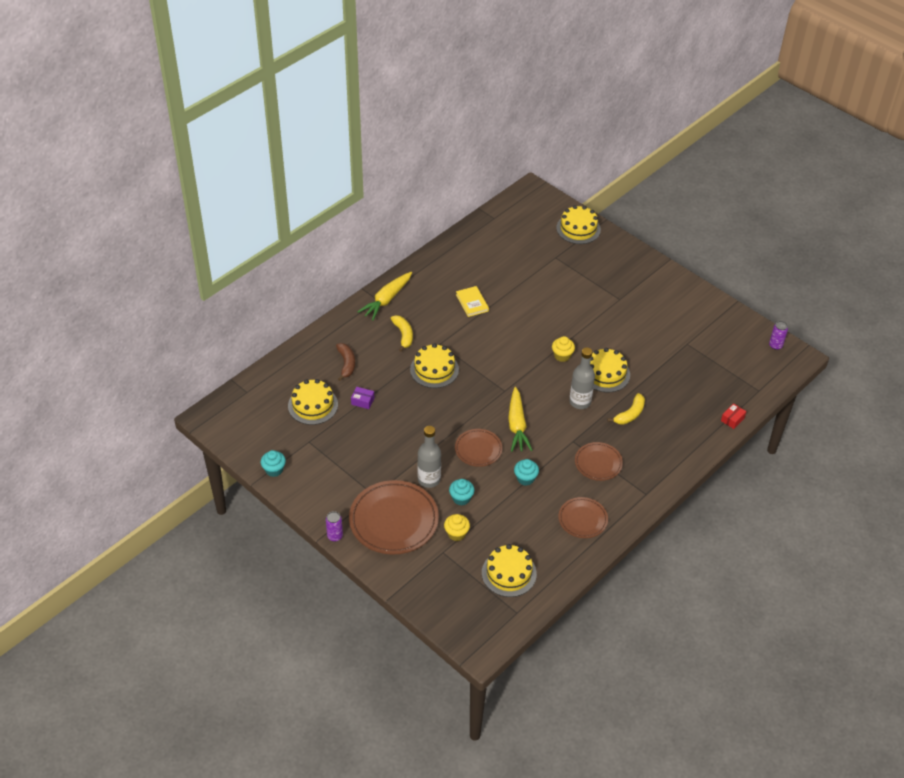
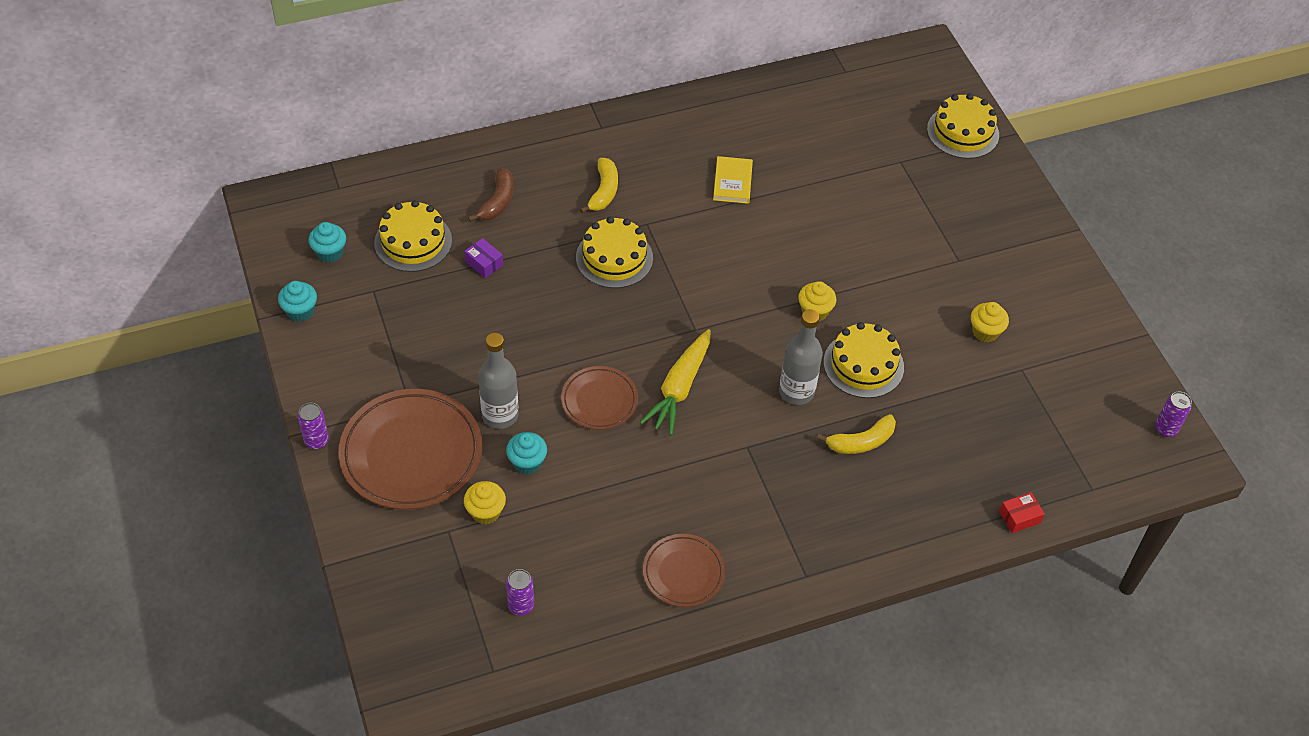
camera: 25 degrees right, 5 degrees up
(387, 299) = (614, 132): yellow carrot -> none
(509, 573) = (521, 605): yellow cake -> purple can
(525, 478) = (639, 473): turquoise cupcake -> turquoise cupcake (330, 253)
(598, 463) = (763, 497): brown plate -> none
(656, 331) = (985, 332): none -> yellow cupcake

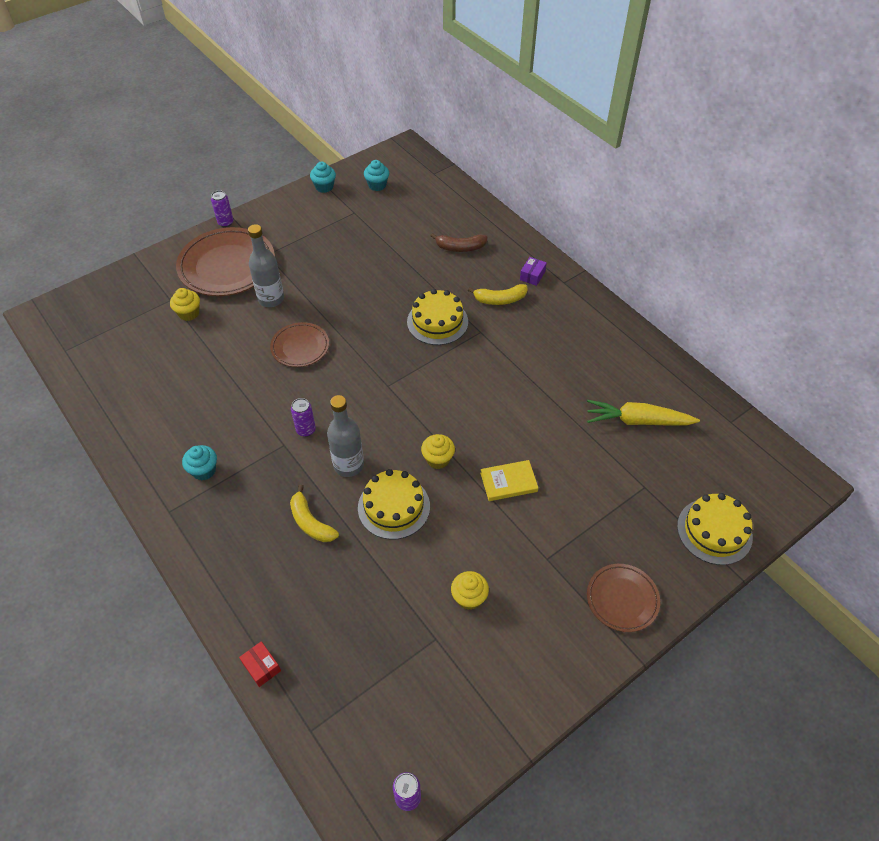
camera: 75 degrees right, 0 degrees up
(413, 241) = (404, 218): yellow cake -> none
(484, 263) = (400, 256): purple box -> purple box (532, 276)
(521, 605) = (117, 351): purple can -> purple can (306, 430)
(527, 462) = (235, 323): turquoise cupcake -> turquoise cupcake (204, 470)
(679, 388) = (327, 390): yellow carrot -> yellow carrot (638, 421)
(683, 573) = (158, 432): brown plate -> brown plate (622, 599)
(732, 182) = (552, 373): yellow book -> yellow book (508, 482)

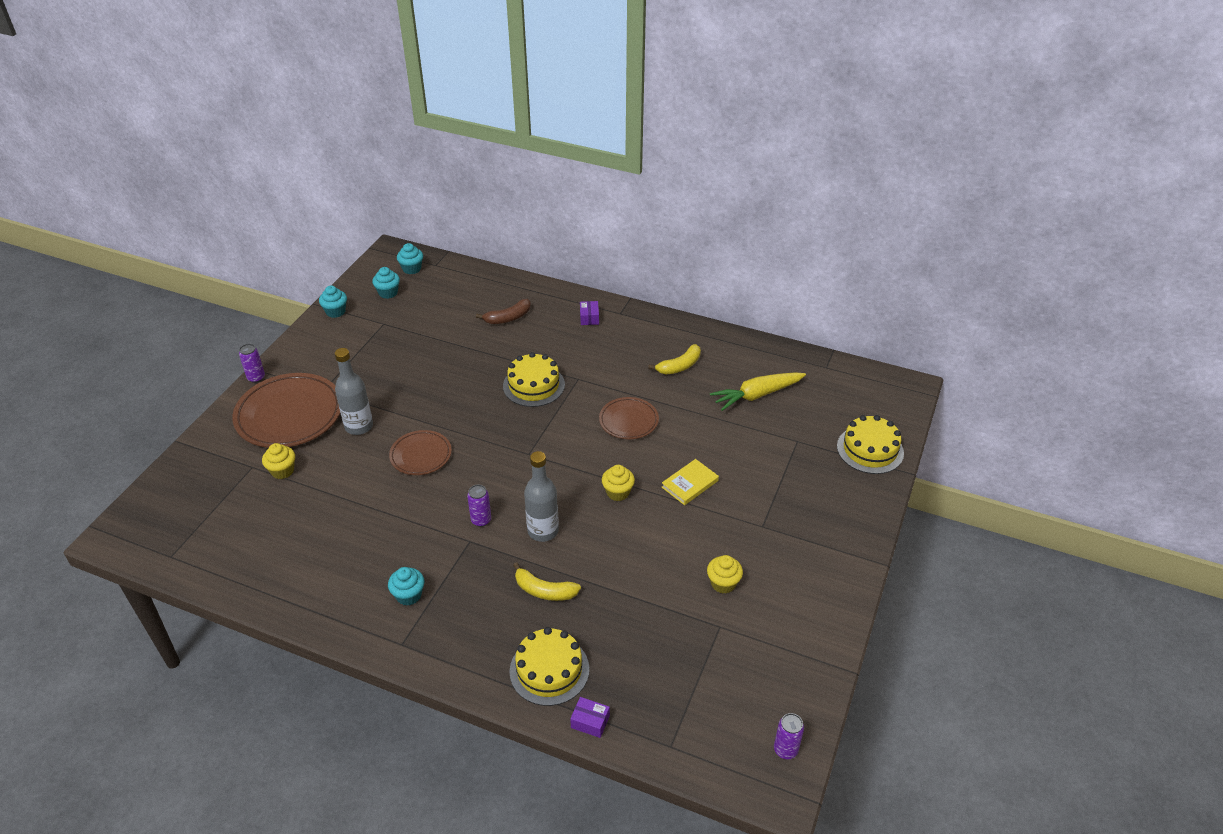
camera: 30 degrees left, 10 degrees down
(261, 667) = (590, 722): red box -> purple box
(394, 507) = (608, 545): yellow cake -> yellow cake (549, 670)
(411, 170) = (412, 269): none -> turquoise cupcake
(500, 299) = (575, 347): yellow banana -> yellow banana (679, 366)
(622, 599) = (839, 528): brown plate -> brown plate (628, 421)

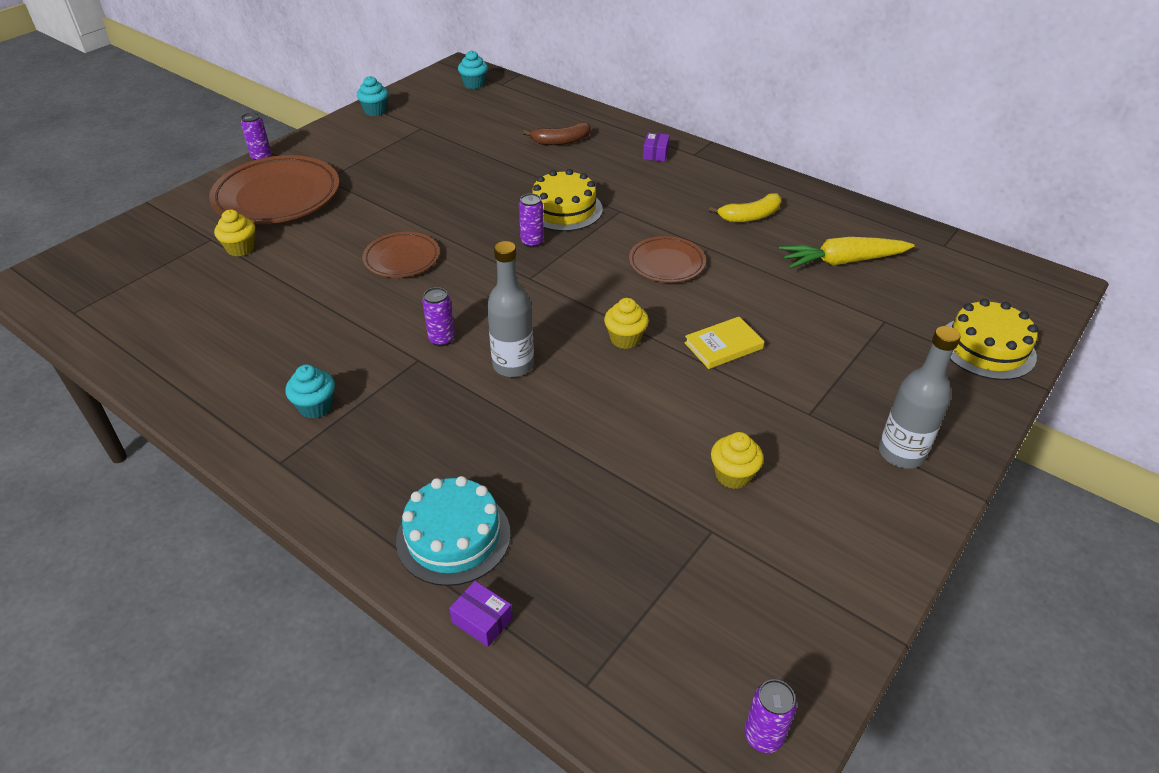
camera: 15 degrees right, 0 degrees up
(359, 426) = (346, 219): grey bottle -> grey bottle (901, 453)
(388, 293) = (439, 102): turquoise cupcake -> none
(519, 420) = (532, 242): none -> purple can
(544, 591) = (487, 435): yellow banana -> none
(549, 670) = (453, 537): yellow cake -> turquoise cake

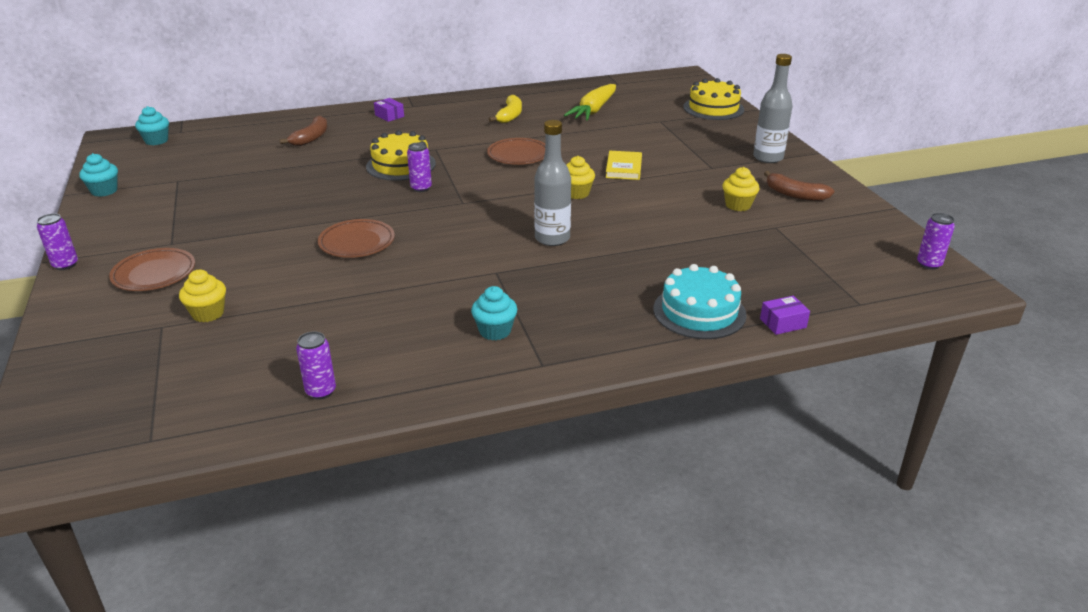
camera: 55 degrees left, 10 degrees down
(277, 196) = (154, 274): brown plate -> brown plate, size x0.56
(442, 339) = (485, 256): purple can -> purple can (321, 391)
(821, 518) = (795, 195): none -> brown banana

